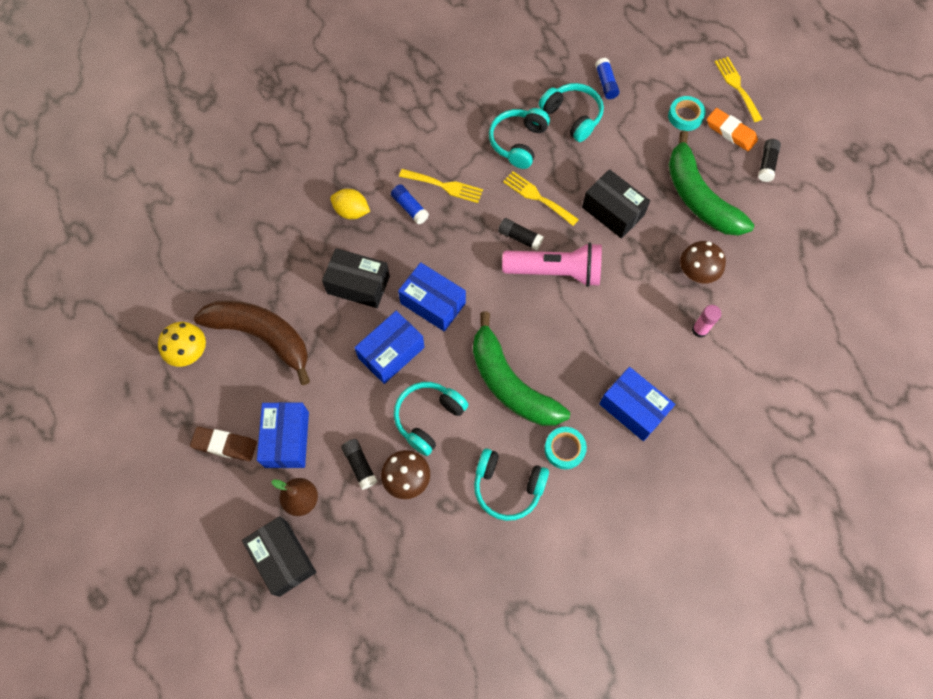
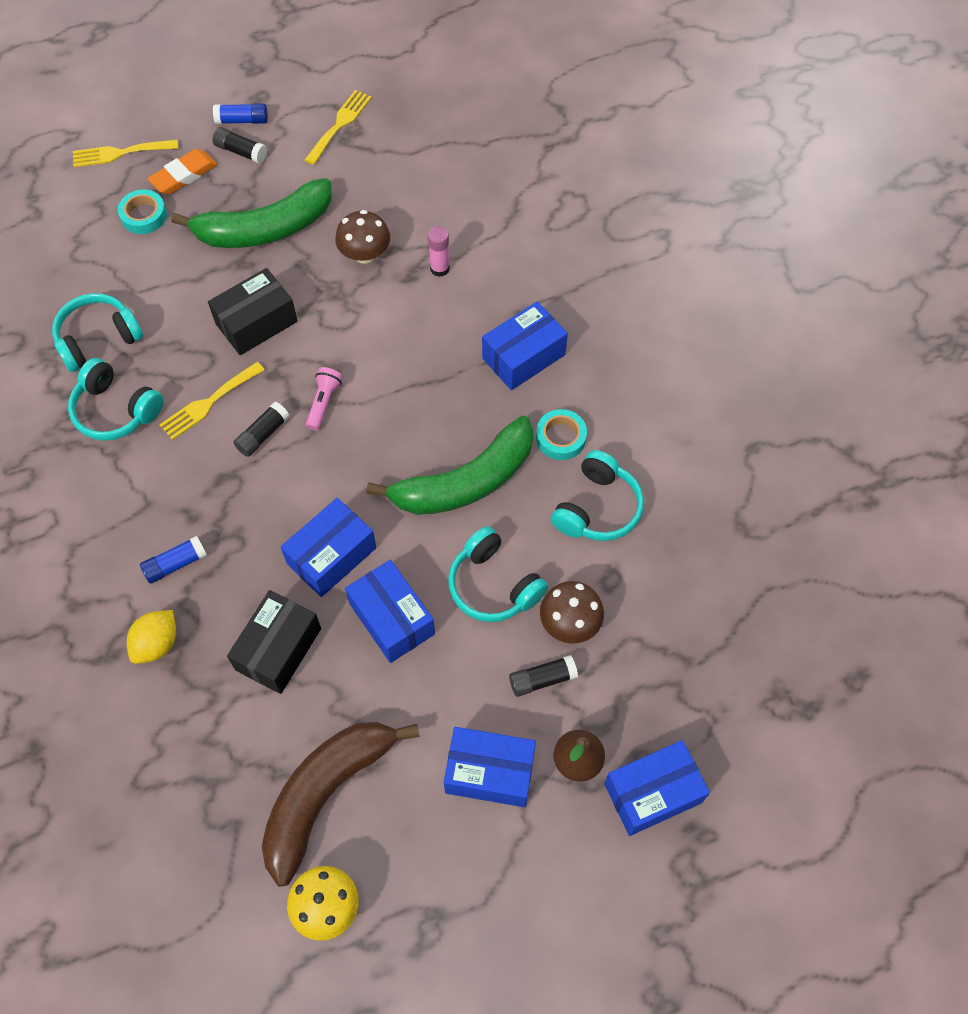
camera: 80 degrees left, 5 degrees down
(225, 445) = (483, 861): brown eraser -> none
(283, 558) = (653, 793): black box -> blue box
(444, 186) = (155, 513): yellow fork -> yellow fork (340, 124)
(555, 272) = (324, 403): pink flashlight -> pink flashlight, size x0.48
(606, 83) = (60, 290): blue glue stick -> blue glue stick (242, 120)

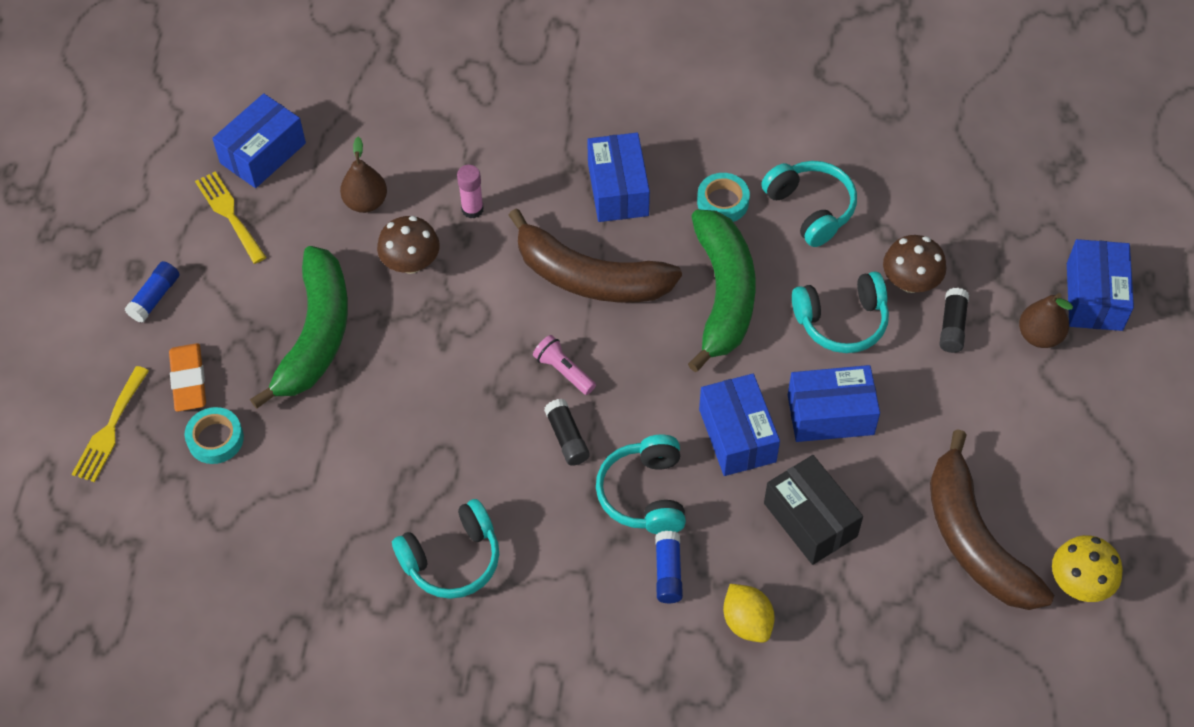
camera: 60 degrees left, 5 degrees down
(98, 339) = (350, 543): turquoise headphones -> turquoise headphones (645, 494)
(208, 403) = (498, 471): yellow fork -> none
(241, 151) = (197, 315): black glue stick -> none
(256, 322) = (429, 390): black box -> none
(402, 199) = (366, 202): none -> brown pear
(424, 378) = (589, 277): none -> brown banana
(489, 772) = (1018, 405): blue box -> blue box (263, 153)

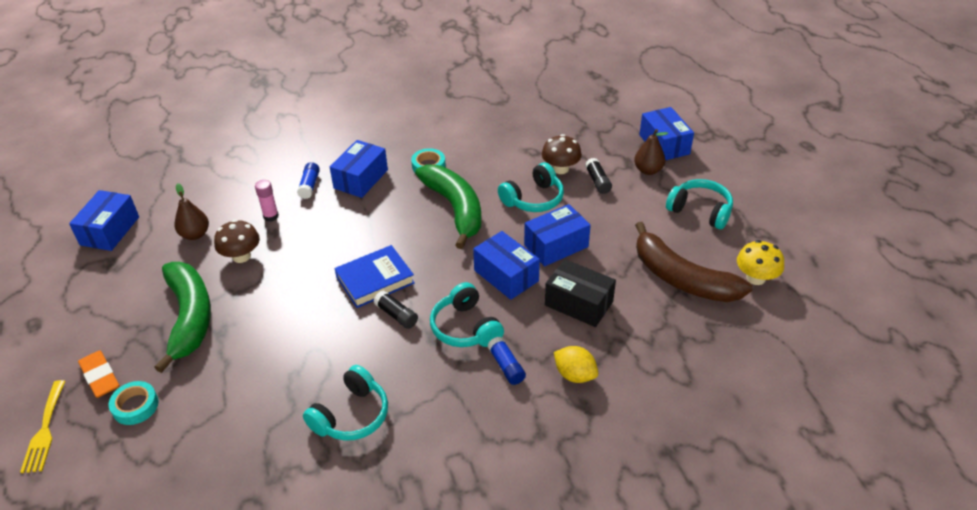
camera: 25 degrees left, 15 degrees down
(155, 297) = (55, 335): blue glue stick -> blue glue stick (309, 186)
(229, 214) = (97, 270): yellow fork -> none
(564, 371) = (375, 280): pink flashlight -> blue book
(589, 277) = (366, 226): brown banana -> none
(618, 189) = (361, 179): blue box -> blue box turned 60 degrees clockwise
(810, 209) = (482, 154): turquoise headphones -> turquoise headphones (700, 211)

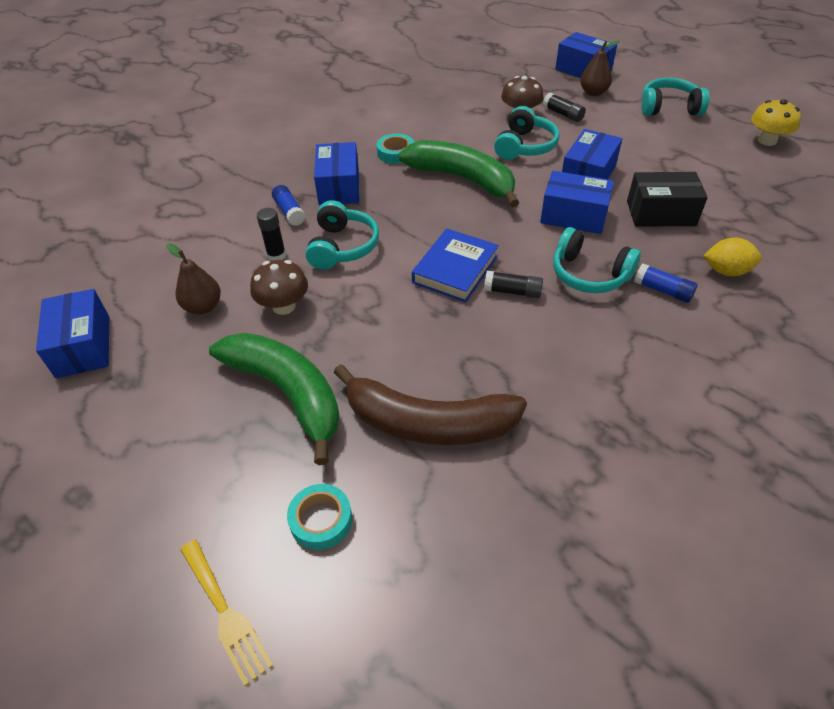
camera: 30 degrees left, 5 degrees up
(100, 377) = (239, 511): orange eraser -> none
(271, 216) = (276, 255): pink glue stick -> black glue stick
(351, 415) = (574, 404): turquoise headphones -> turquoise headphones (342, 247)
(682, 278) = (715, 161): brown banana -> brown banana (428, 423)

